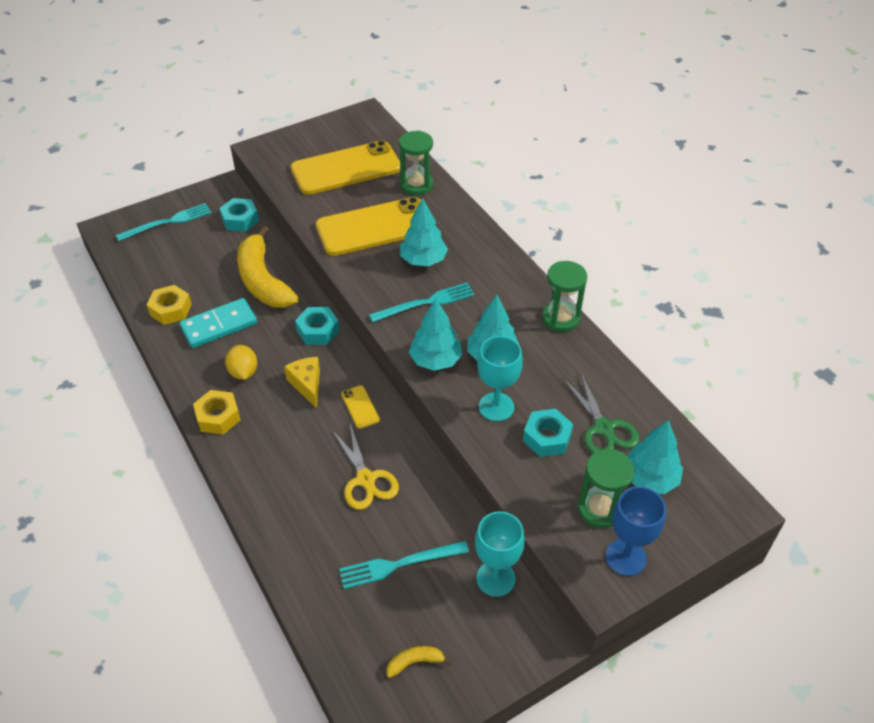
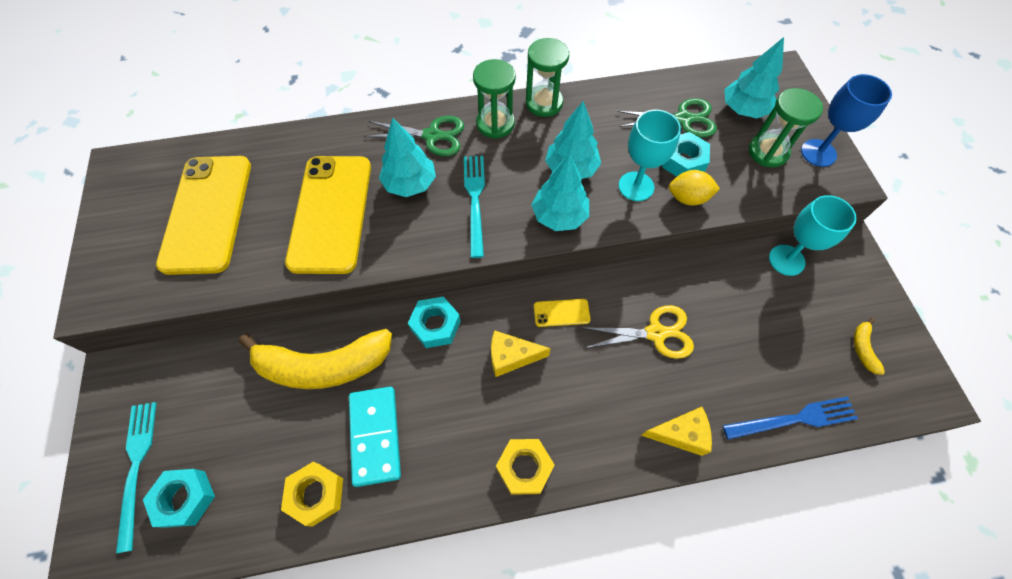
camera: 70 degrees left, 15 degrees up
(240, 220) = (195, 368): turquoise nut -> turquoise nut (185, 498)
(243, 372) = (465, 422): yellow lemon -> yellow lemon (688, 198)
(275, 515) = (680, 434): none -> yellow cheese
(315, 604) = (793, 419): none -> blue fork
(399, 564) = (760, 331): turquoise fork -> none
(416, 185) = (285, 154): green hourglass -> green hourglass (495, 124)
(480, 258) = (432, 136): none -> green scissors

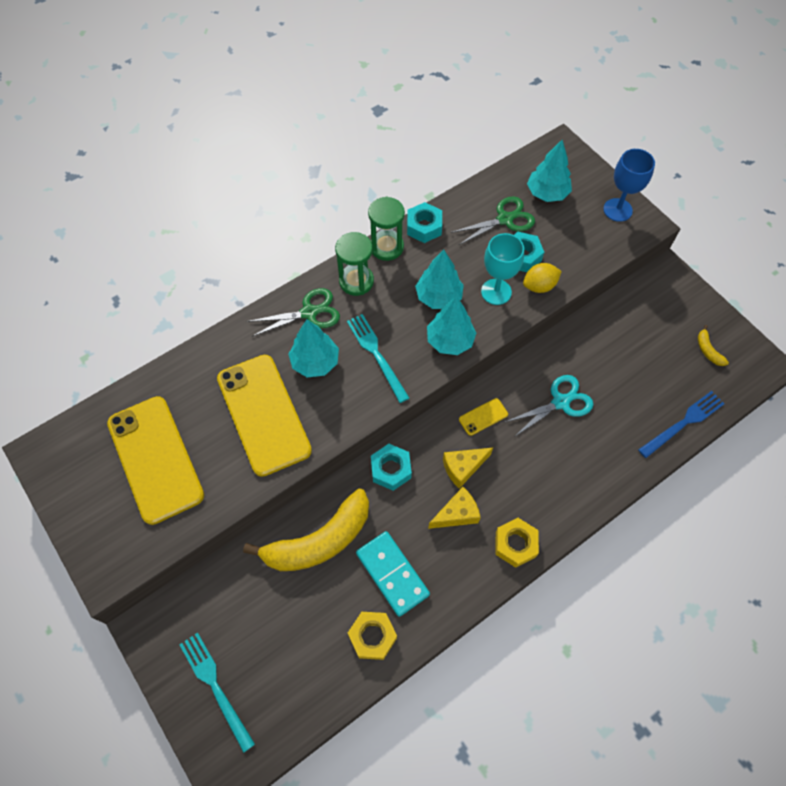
camera: 25 degrees left, 0 degrees up
(185, 498) = (271, 689): turquoise nut -> turquoise nut (424, 227)
(656, 333) = (561, 402): yellow scissors -> turquoise scissors
(680, 434) = (612, 469): yellow cheese -> yellow cheese (457, 514)
(768, 152) = (581, 223): green hourglass -> none
(786, 260) = (628, 304): turquoise goblet -> none

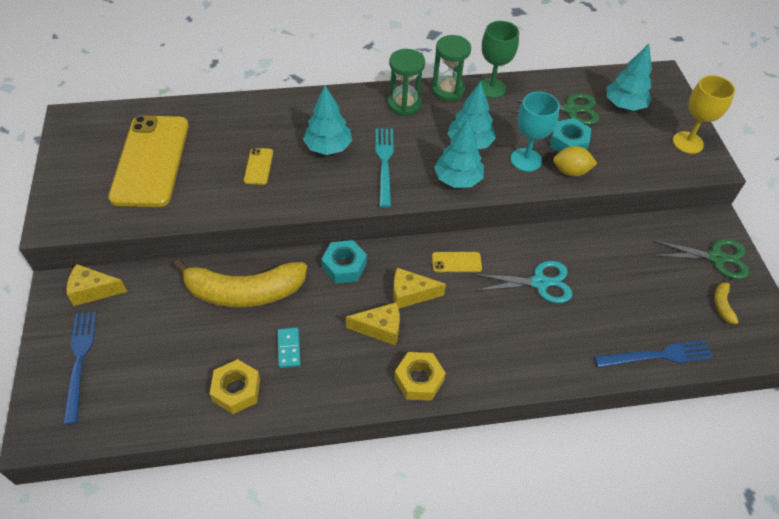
camera: 25 degrees right, 10 degrees down
(179, 613) = (93, 291): none -> yellow cheese
(216, 687) = (79, 361): turquoise fork -> blue fork
(263, 414) = (258, 166): yellow phone -> yellow phone, size x0.40
(309, 312) = (348, 111): green scissors -> green scissors (716, 258)
(392, 574) = (288, 348): turquoise domino -> turquoise domino, size x0.53
(424, 227) = (491, 88): turquoise nut -> green goblet
(617, 210) = (688, 142): blue goblet -> yellow goblet

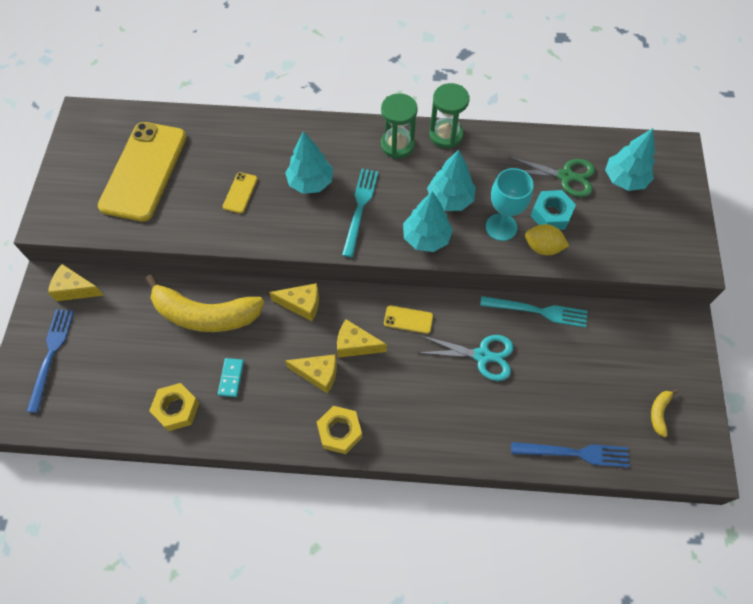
camera: 15 degrees right, 10 degrees up
(344, 266) = (301, 304): turquoise nut -> yellow cheese
(491, 88) = (491, 139): green goblet -> none
(578, 234) = (537, 311): none -> turquoise fork
(688, 142) = (678, 234): yellow goblet -> none
(716, 258) = (671, 362): green scissors -> none

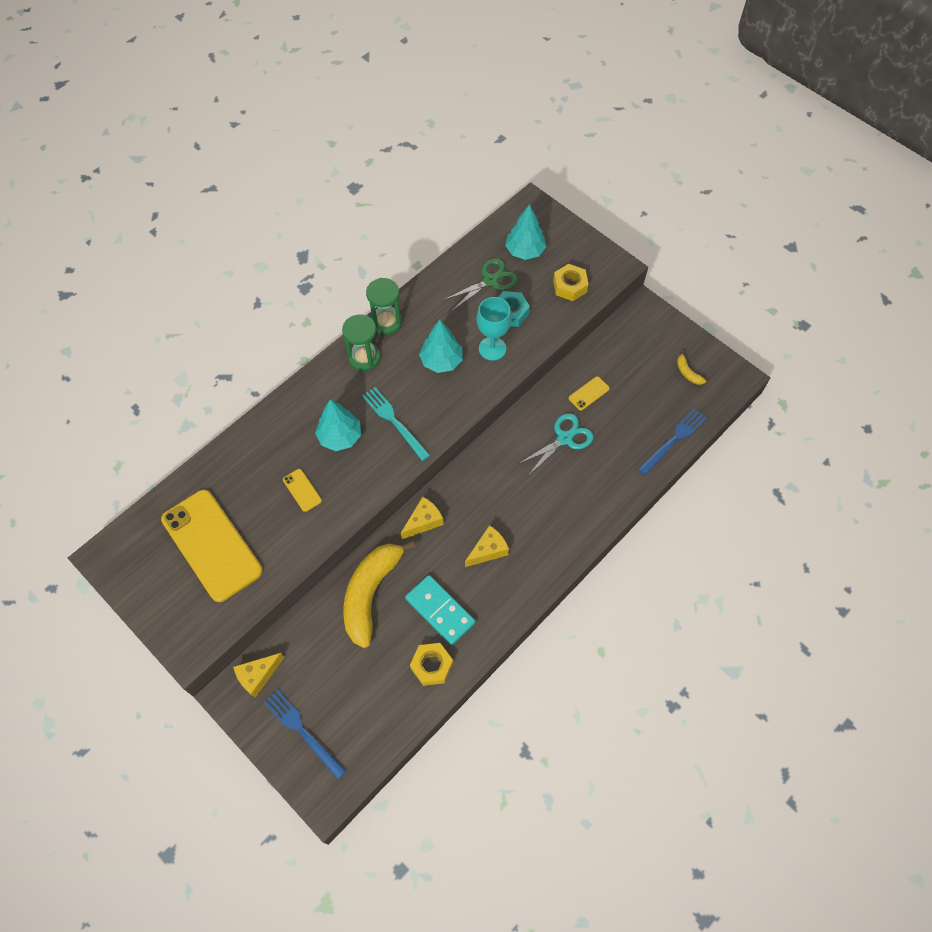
camera: 50 degrees left, 0 degrees up
(205, 314) = (371, 593): yellow banana -> yellow banana turned 150 degrees clockwise
(231, 378) = (440, 611): turquoise domino -> turquoise domino, size x1.89
(340, 432) = (543, 567): yellow nut -> yellow nut (570, 286)
(355, 345) = (487, 510): yellow cheese -> none
(408, 319) = (498, 462): yellow phone -> yellow phone (589, 393)
(426, 238) = (458, 399): turquoise tree -> none
(537, 311) = (562, 381): turquoise fork -> none
(543, 247) = (530, 337): yellow lemon -> none

